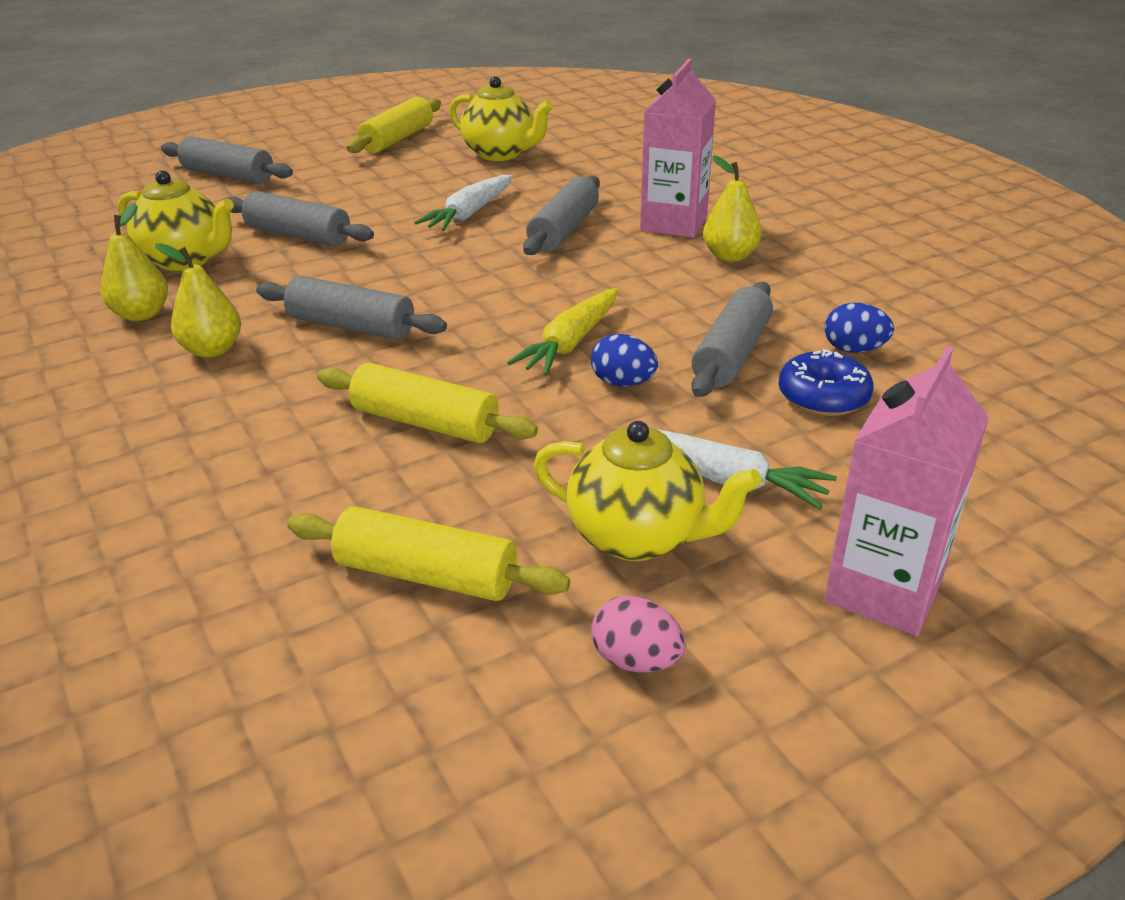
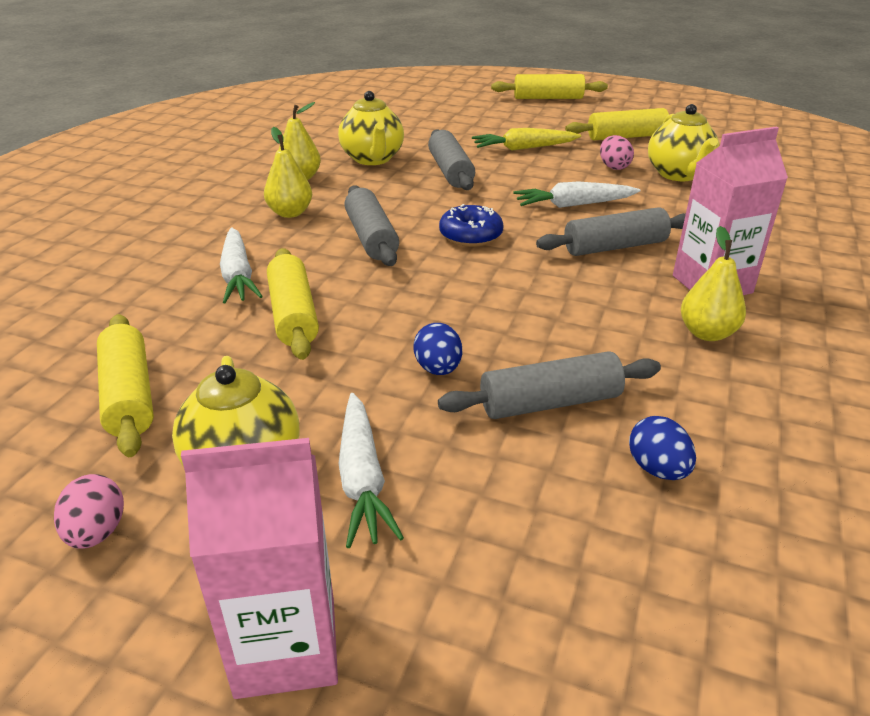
camera: 50 degrees right, 0 degrees up
(228, 175) = (484, 120): grey rolling pin -> none
(250, 130) = (548, 98): none -> yellow rolling pin
(292, 428) = (238, 275): none -> white carrot
(438, 169) = (613, 167): none -> pink egg
(570, 343) = (461, 322): yellow carrot -> yellow carrot (523, 148)
(823, 396) = (551, 483): blue donut -> blue donut (470, 235)

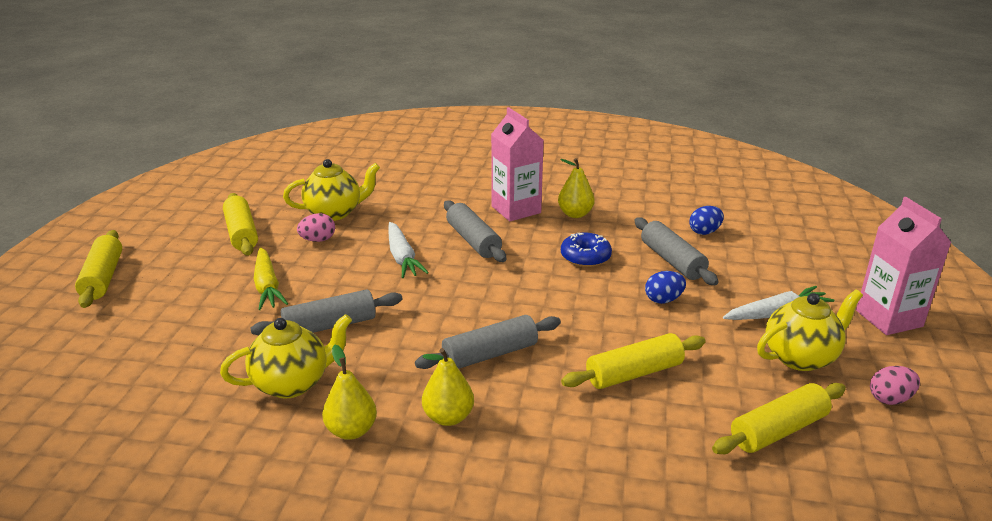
camera: 100 degrees left, 5 degrees down
(238, 275) = (587, 421): white carrot -> none
(470, 235) = (471, 302): blue donut -> blue donut (585, 257)

